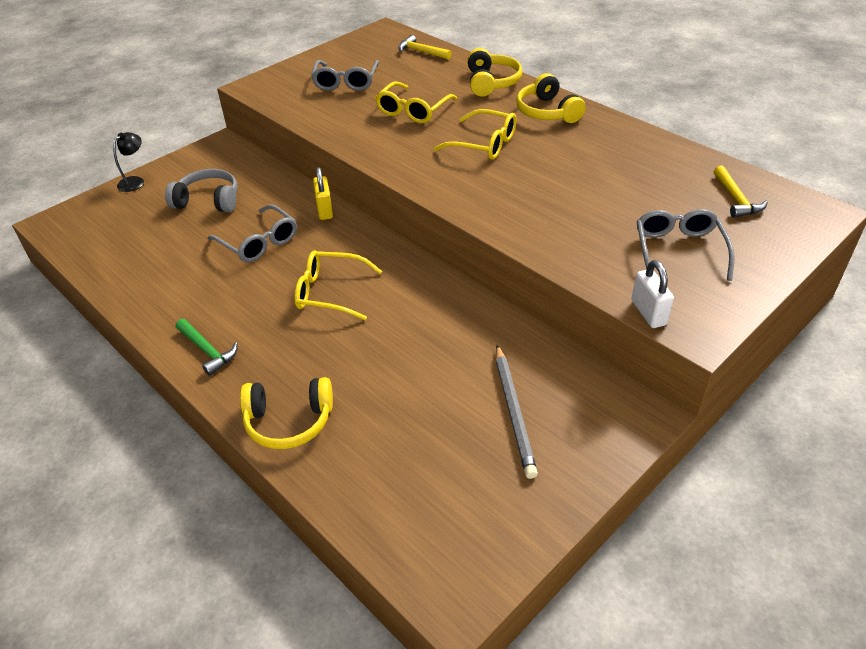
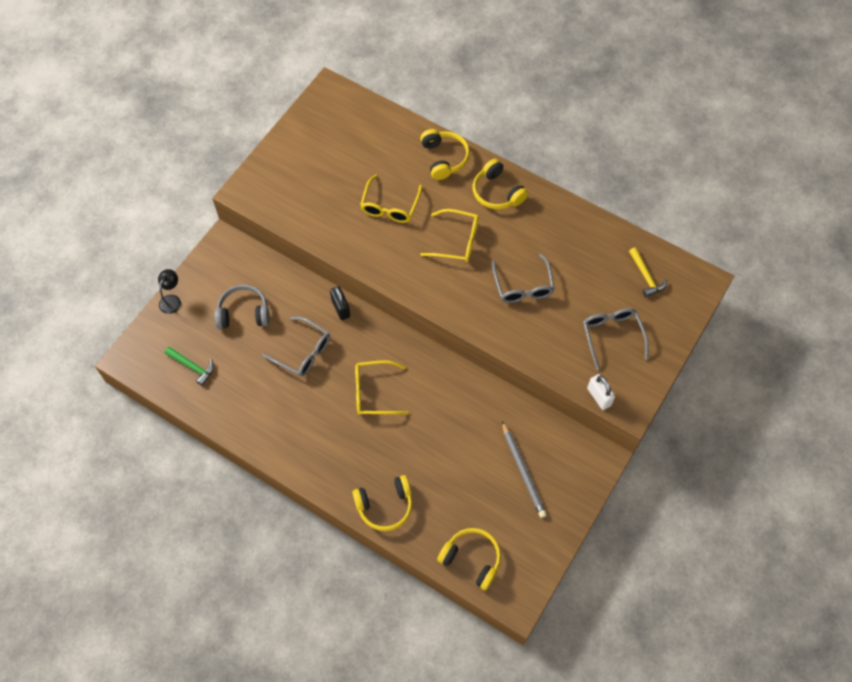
camera: 15 degrees left, 20 degrees up
(207, 351) = (308, 460): green hammer -> green hammer (192, 367)
(325, 210) = (341, 308): yellow padlock -> black padlock
(346, 82) = (321, 174): grey glasses -> grey glasses (523, 286)
(396, 518) = (472, 559): none -> yellow headphones
(421, 52) = (373, 120): yellow hammer -> none

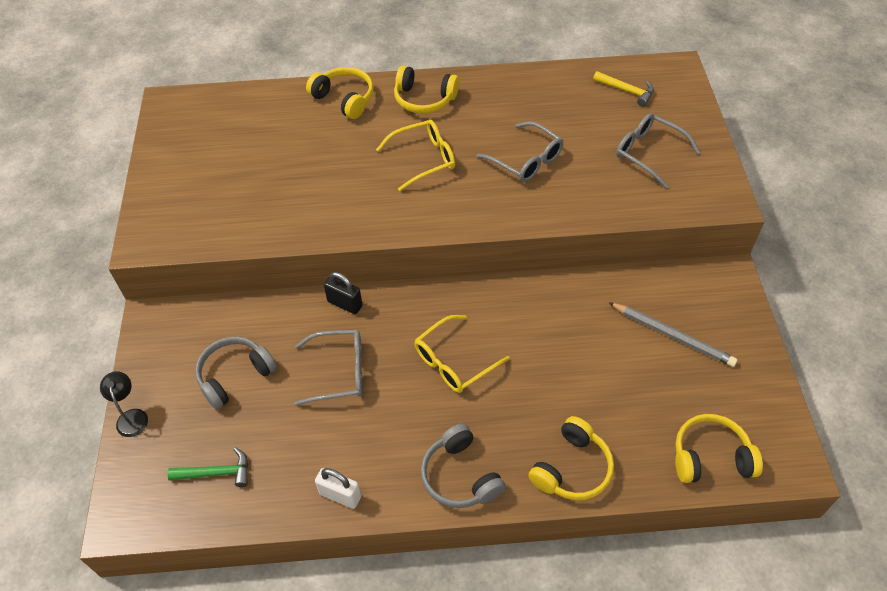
camera: 35 degrees left, 10 degrees down
(319, 464) = (460, 476): none -> grey headphones
(390, 206) = (326, 166): yellow glasses -> none
(599, 397) = (691, 210): white padlock -> white padlock (340, 495)

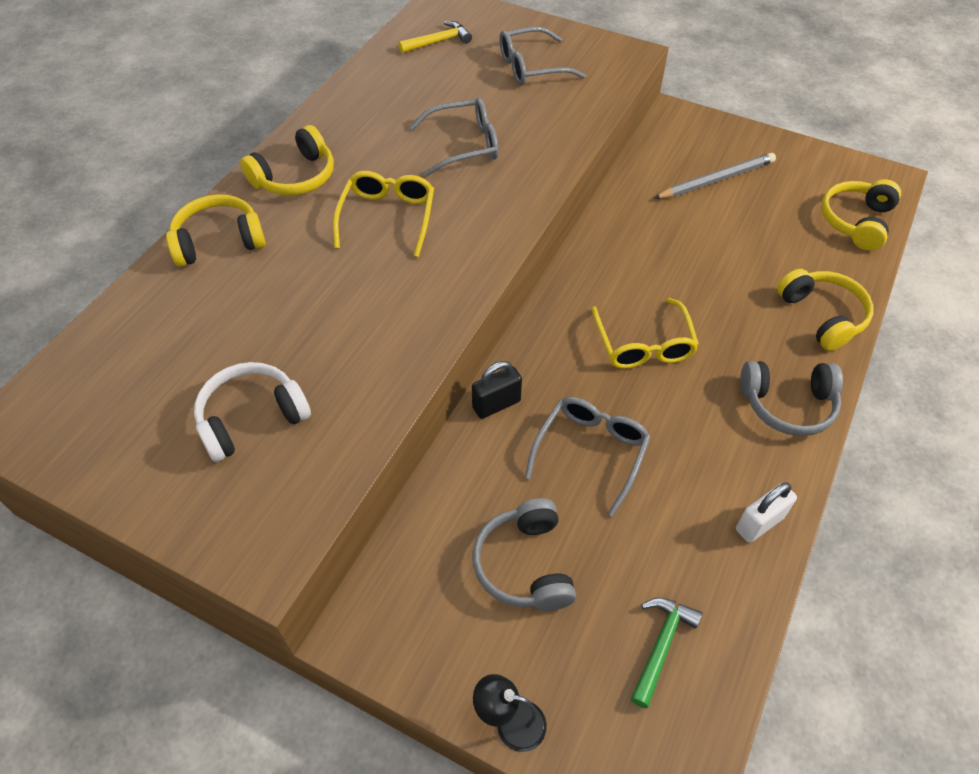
camera: 60 degrees left, 0 degrees up
(227, 187) = (252, 418): none -> white headphones

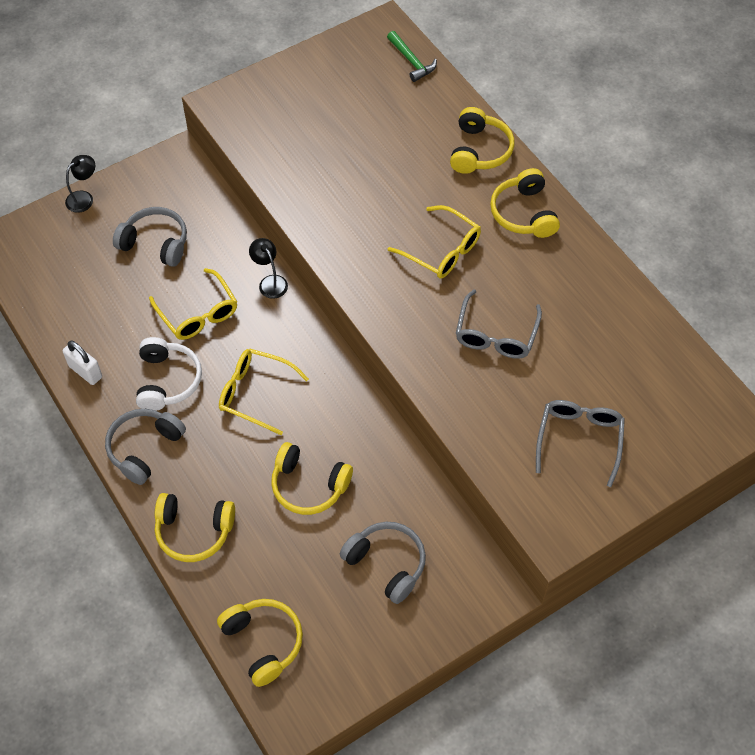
camera: 120 degrees right, 5 degrees up
(252, 418) = (314, 123): white headphones -> white headphones (167, 380)
(438, 41) = (664, 385): yellow hammer -> none
(496, 404) = (270, 282): black padlock -> black lamp
(590, 453) = (198, 313): grey glasses -> yellow glasses
(661, 645) = (64, 279): green hammer -> green hammer (411, 61)
(699, 257) = (308, 486): none -> yellow headphones
(716, 179) = (386, 564): grey pencil -> grey headphones
(759, 523) = (85, 372): white padlock -> white padlock turned 45 degrees counterclockwise

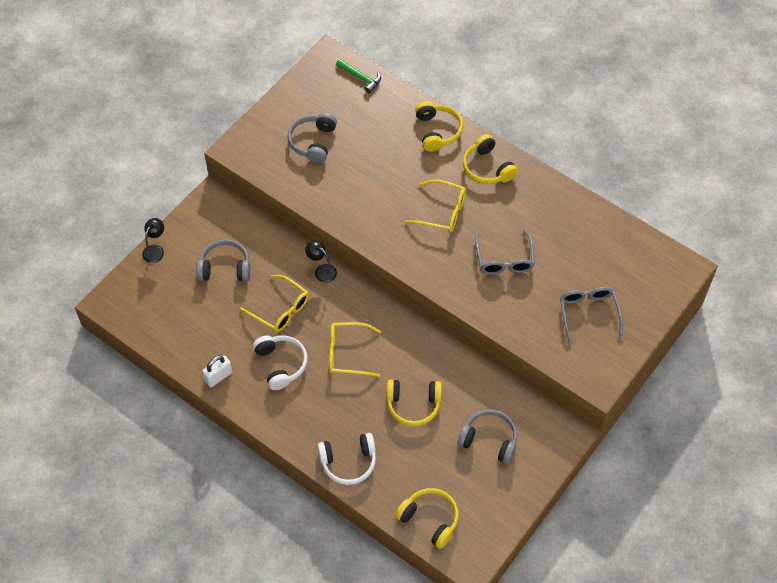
camera: 20 degrees left, 0 degrees up
(85, 372) = (218, 377): white padlock -> white padlock turned 60 degrees counterclockwise
(144, 448) = (287, 417): grey headphones -> grey headphones (313, 142)
(194, 531) = (348, 462): yellow headphones -> white headphones

